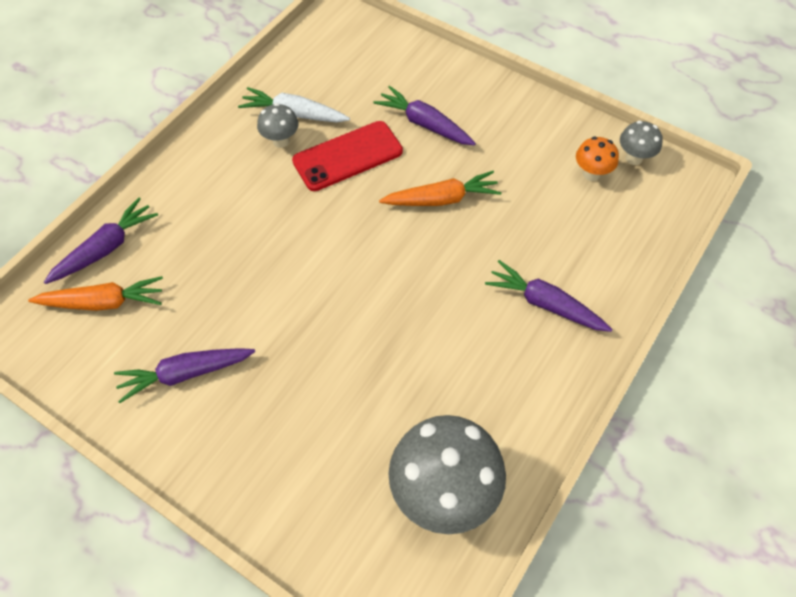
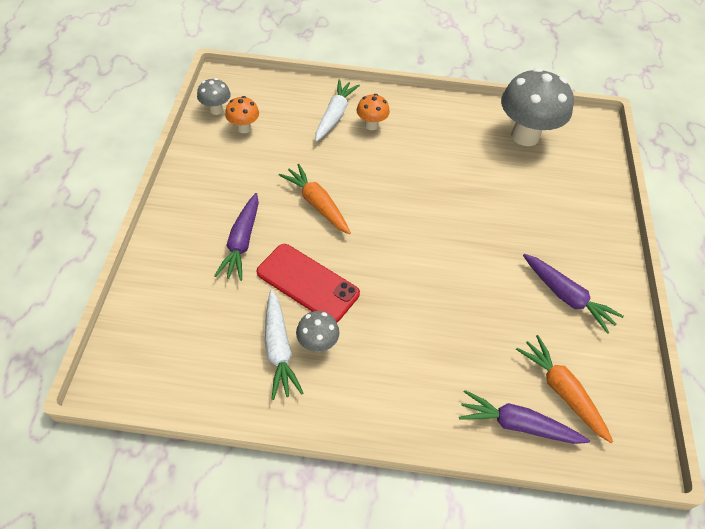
camera: 120 degrees left, 5 degrees down
(545, 304) = (371, 125): purple carrot -> orange mushroom
(579, 270) = (334, 116): none -> white carrot

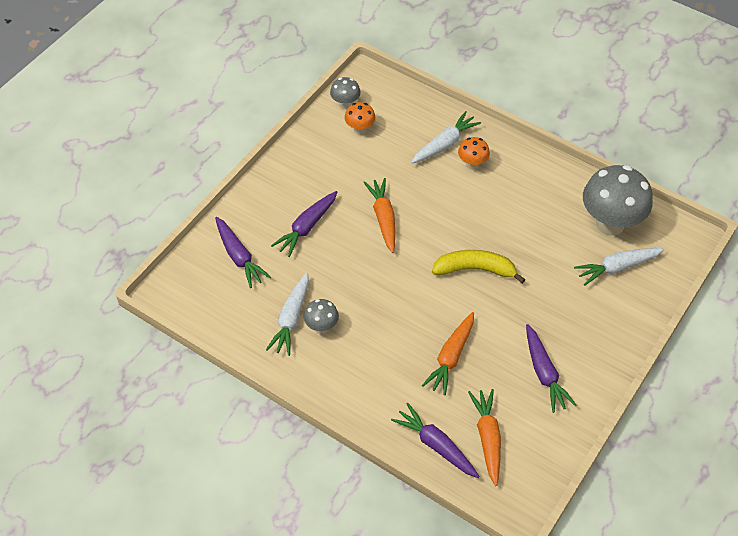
camera: 30 degrees right, 0 degrees up
(181, 302) = (239, 256): none -> purple carrot
(307, 283) = (339, 279): red phone -> none
(436, 221) = (475, 269): none -> yellow banana
(470, 319) = (451, 357): none -> orange carrot
(558, 171) = (617, 267): none -> white carrot

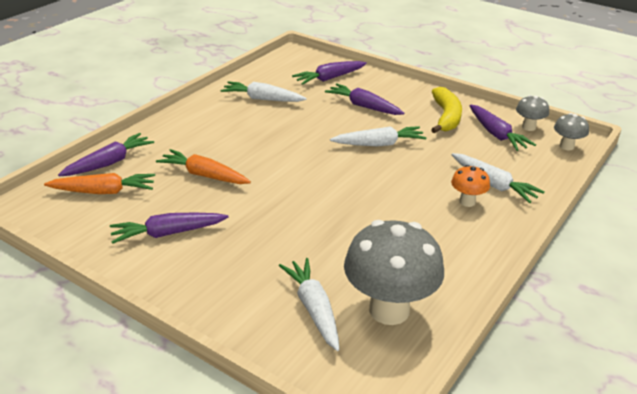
camera: 90 degrees right, 20 degrees down
(321, 327) = (252, 112): grey mushroom -> grey mushroom (566, 146)
(360, 129) = (496, 134): orange mushroom -> purple carrot
(383, 218) = (379, 144): orange carrot -> white carrot
(475, 269) = (313, 195): yellow banana -> yellow banana (446, 117)

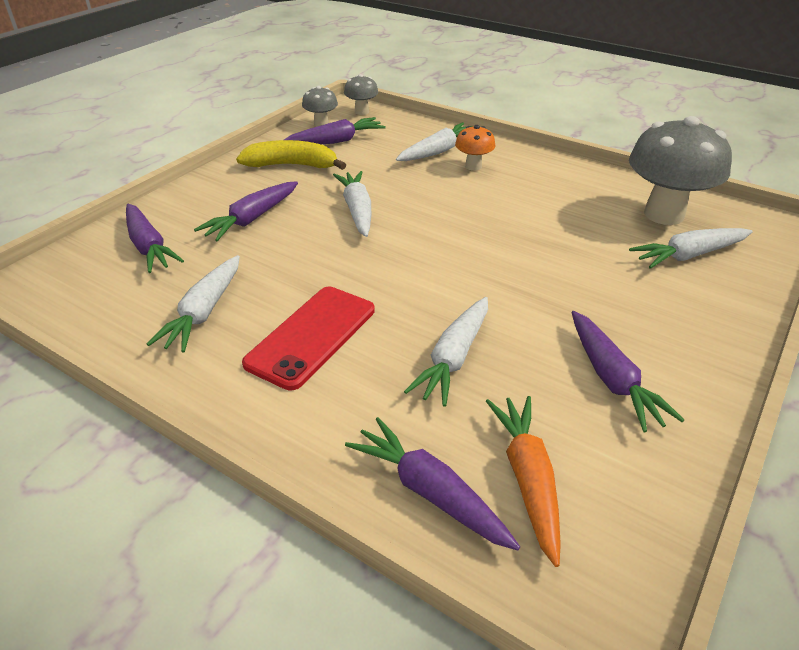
camera: 90 degrees left, 5 degrees up
(204, 175) = (454, 358): orange carrot -> white carrot
(235, 130) = (311, 336): none -> red phone

